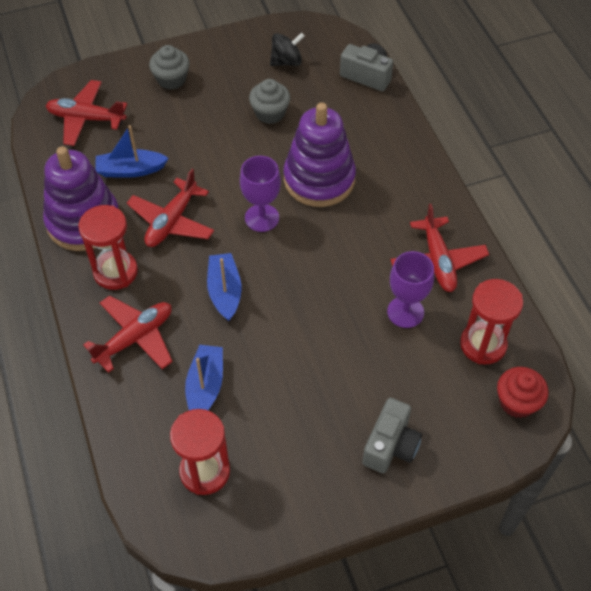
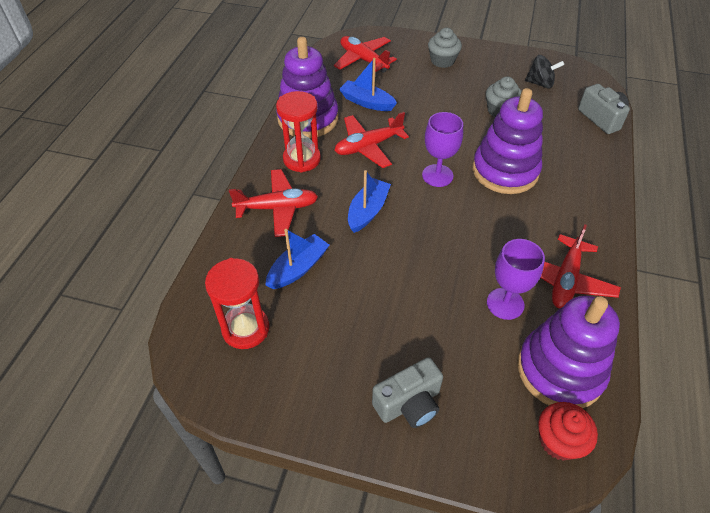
camera: 35 degrees right, 5 degrees down
(483, 344) = (560, 370): red hourglass -> purple stacking toy

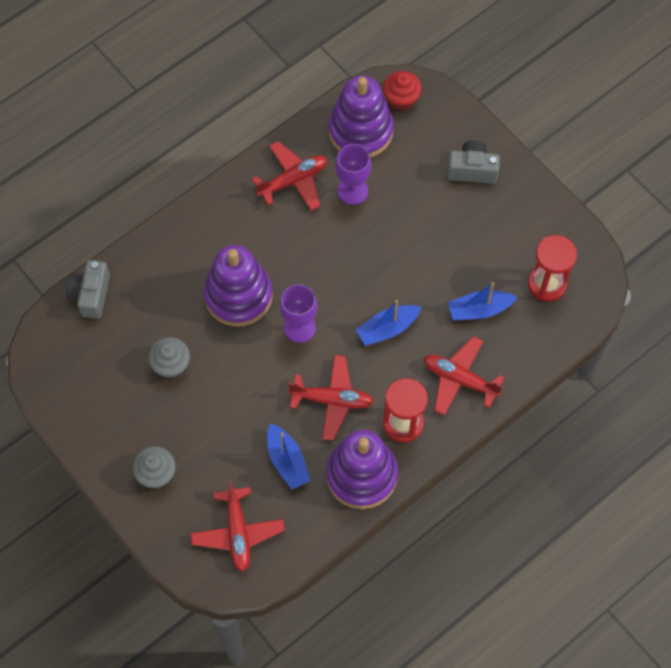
camera: 145 degrees left, 15 degrees up
(540, 83) = (95, 374): black spinning top -> none

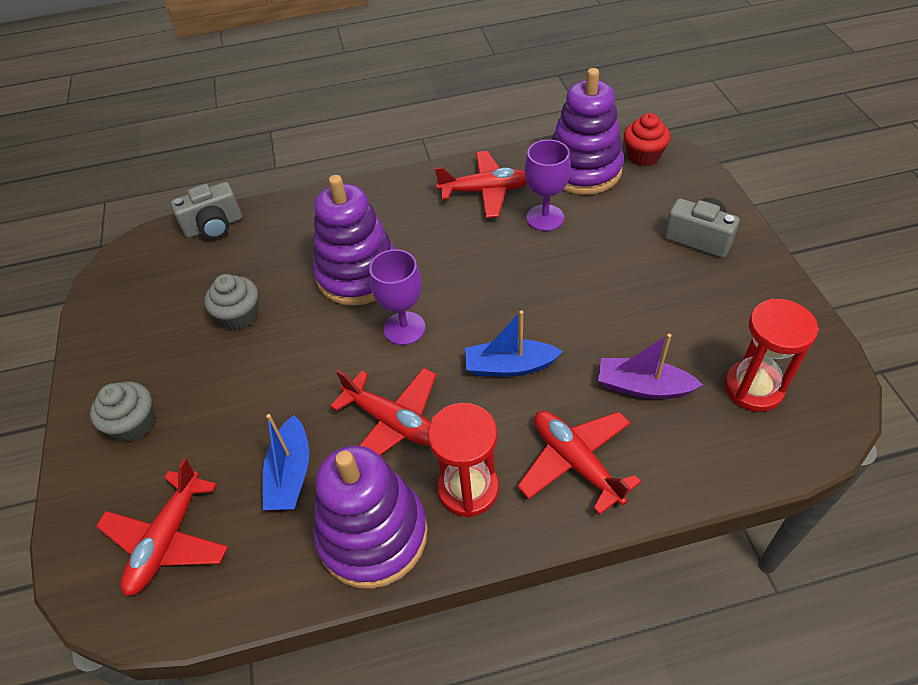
camera: 30 degrees right, 15 degrees down
(91, 295) = (214, 226): grey camera -> grey camera turned 150 degrees counterclockwise
(479, 310) = (643, 387): blue boat -> purple boat

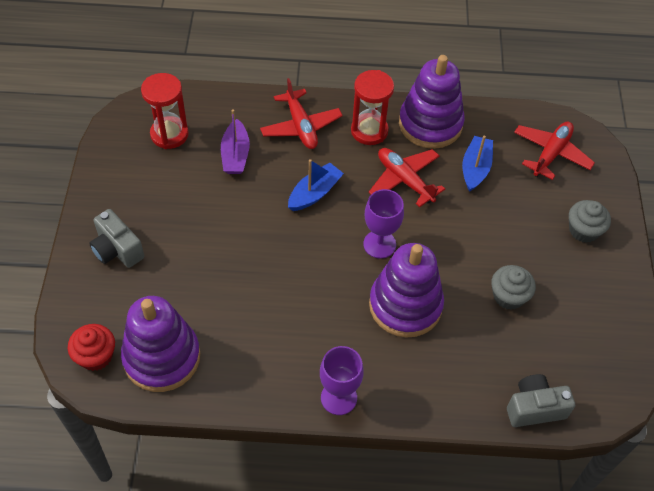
camera: 170 degrees left, 5 degrees up
(485, 191) = (264, 363): red plane -> none
(509, 366) = (314, 193): blue boat -> blue boat turned 60 degrees counterclockwise
(545, 218) = (226, 312): purple goblet -> purple goblet (338, 398)
(643, 387) = (235, 155): purple boat -> purple boat turned 60 degrees clockwise

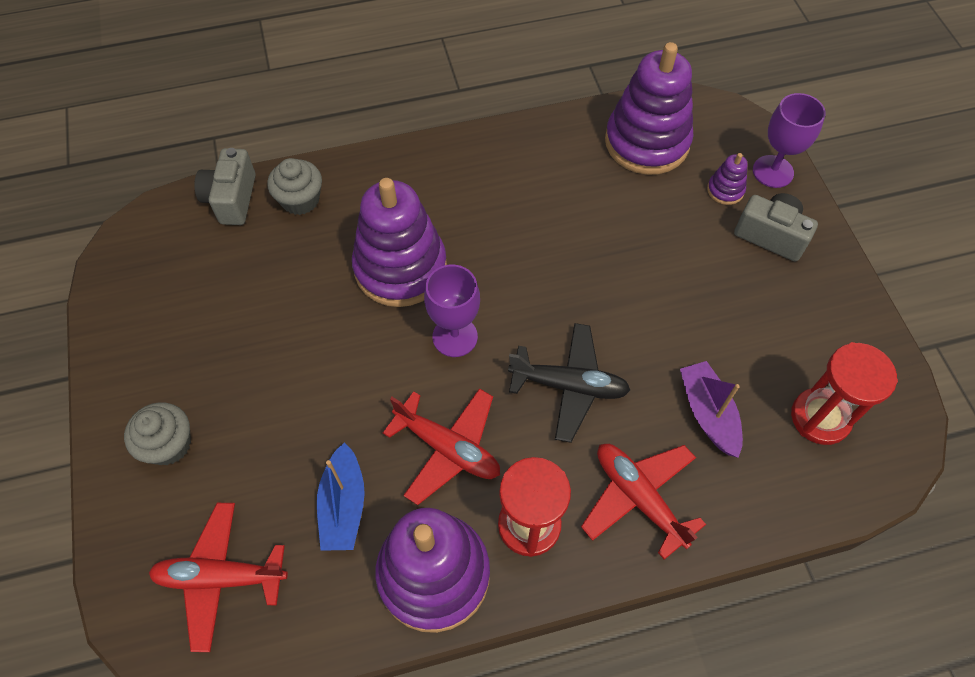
camera: 165 degrees right, 5 degrees up
(96, 356) = (713, 126): red cupcake -> none
(126, 295) = (725, 190): none -> purple stacking toy
(314, 193) = (569, 386): blue boat -> black plane
(338, 398) = (446, 154): purple goblet -> purple goblet (773, 171)
(508, 296) = (272, 315): grey cupcake -> grey cupcake (300, 200)
(534, 408) = (232, 199): grey camera -> grey camera turned 120 degrees clockwise
(551, 154) = (220, 577): red plane -> red plane turned 75 degrees clockwise

